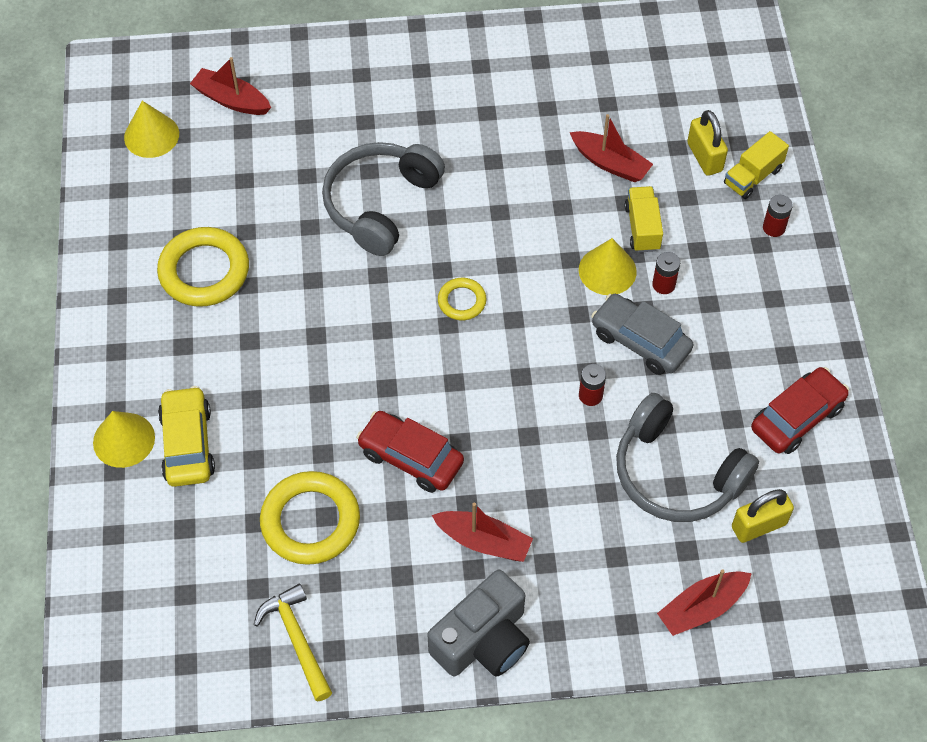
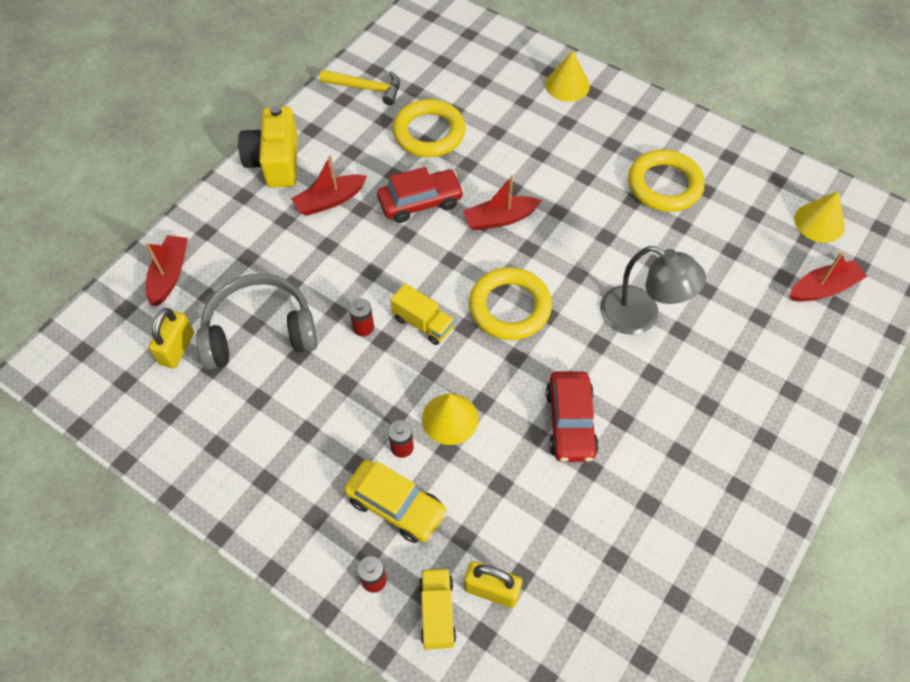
camera: 130 degrees right, 0 degrees up
(187, 444) = (536, 109): yellow car -> yellow car (396, 506)
(380, 204) = (640, 316): grey headphones -> grey lamp
(462, 301) = (509, 307): yellow ring -> yellow ring, size x1.89
(483, 640) = (275, 161): grey camera -> yellow camera
(610, 163) = (548, 505): red boat -> red boat (500, 219)
(640, 341) = (372, 391): grey car -> none
(642, 228) = (465, 476): yellow truck -> yellow truck (423, 323)
(797, 417) = (215, 441): red car -> red car (570, 422)

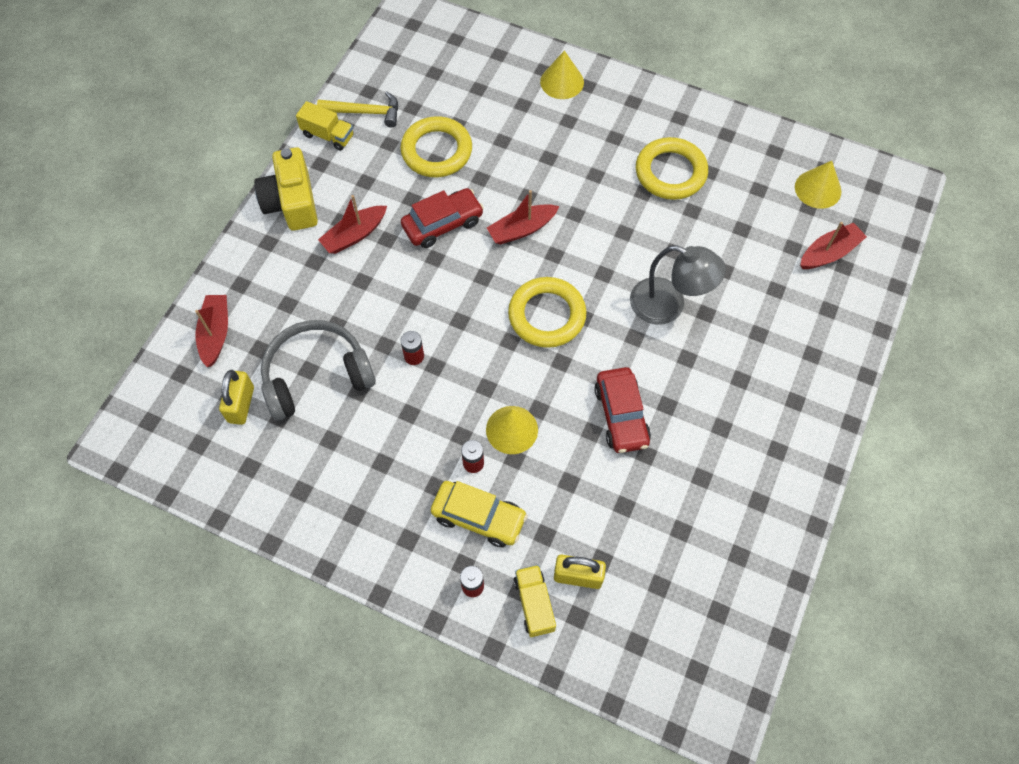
camera: 10 degrees left, 5 degrees up
(423, 323) = (469, 343): yellow truck -> yellow truck (328, 135)

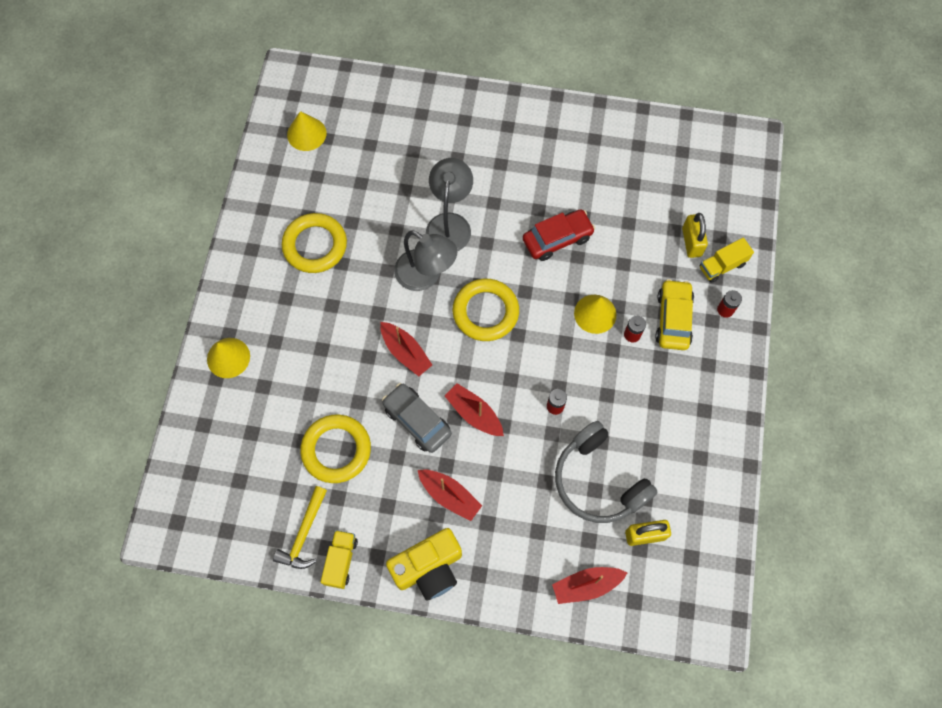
camera: 105 degrees left, 5 degrees up
(365, 112) = (304, 534): yellow hammer -> yellow hammer turned 150 degrees counterclockwise
(443, 224) = (417, 421): red car -> grey car
(607, 267) = (425, 276): none -> grey lamp
(829, 253) = (368, 119): red boat -> red boat (474, 413)

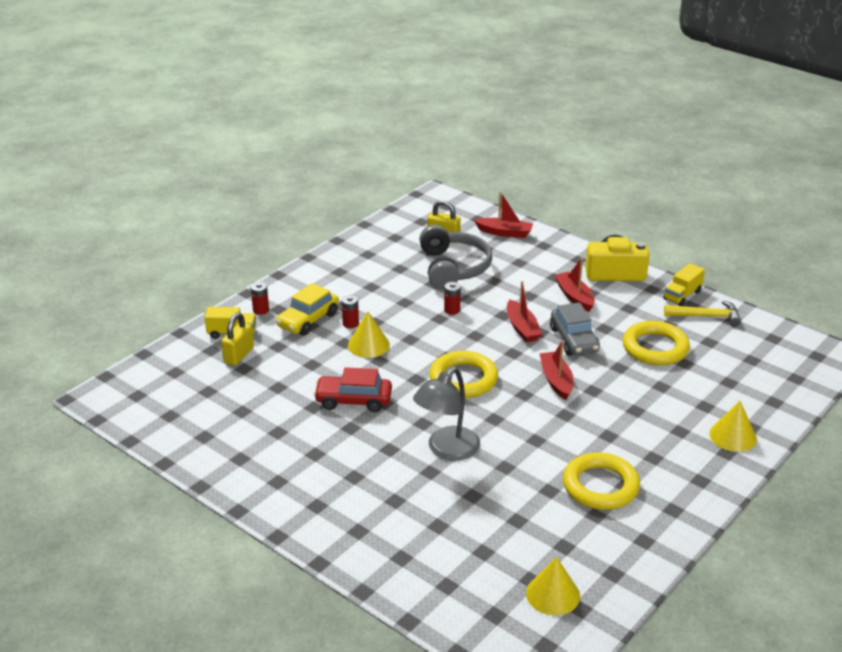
camera: 150 degrees left, 35 degrees down
(304, 534) = (706, 316): yellow hammer -> yellow hammer turned 45 degrees clockwise
(425, 276) = (500, 422): grey lamp -> none

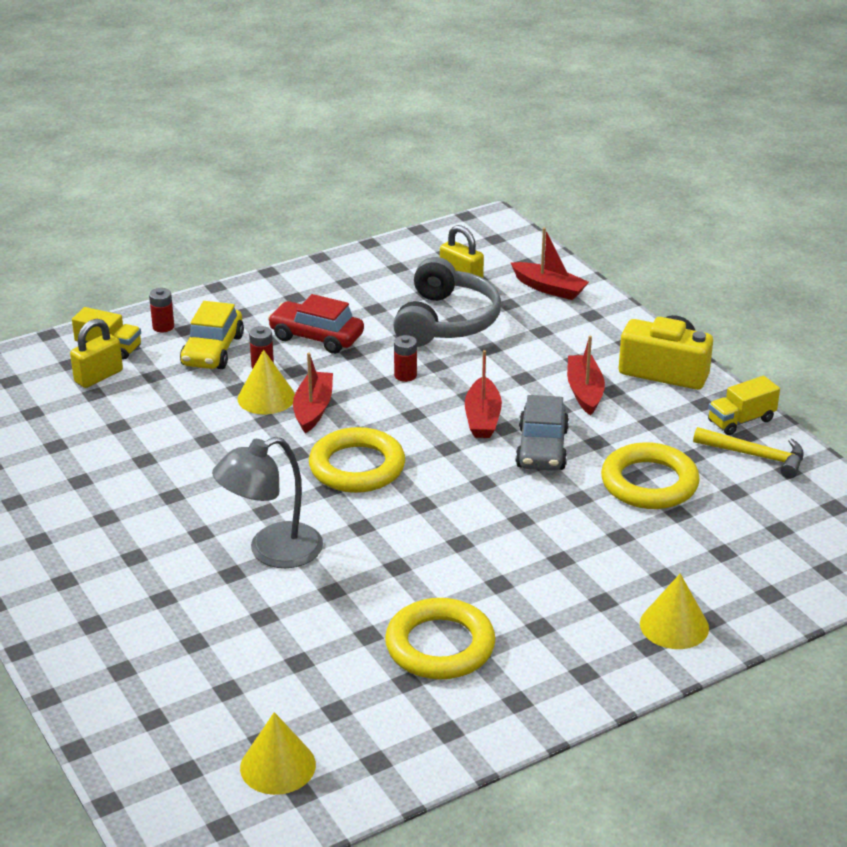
camera: 20 degrees right, 0 degrees up
(308, 320) = (213, 350): yellow car -> yellow car turned 45 degrees counterclockwise
(353, 400) = (198, 463): red car -> red car (316, 337)
(556, 381) = (479, 496): red boat -> red boat (313, 409)

